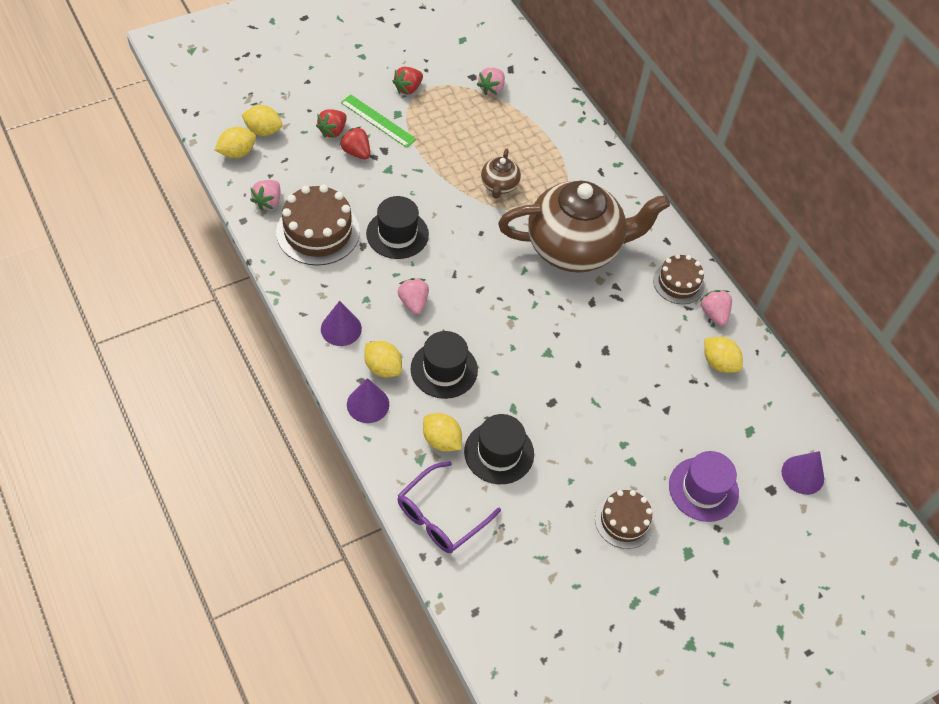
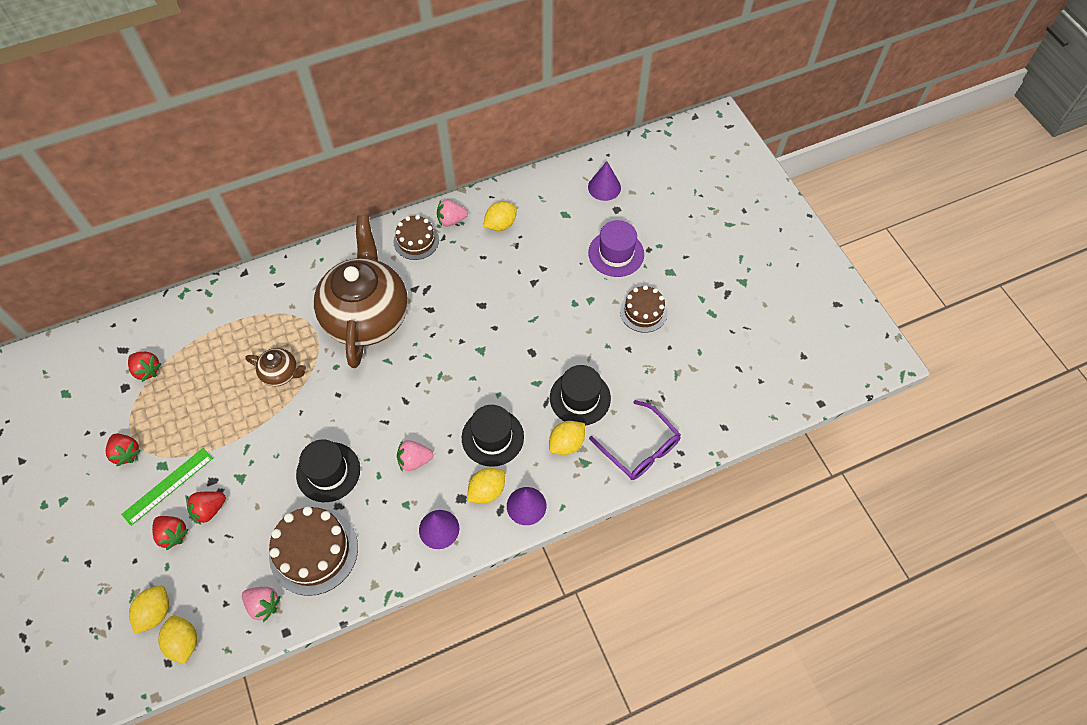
camera: 80 degrees left, 5 degrees up
(491, 89) = (147, 370): pink strawberry -> red strawberry

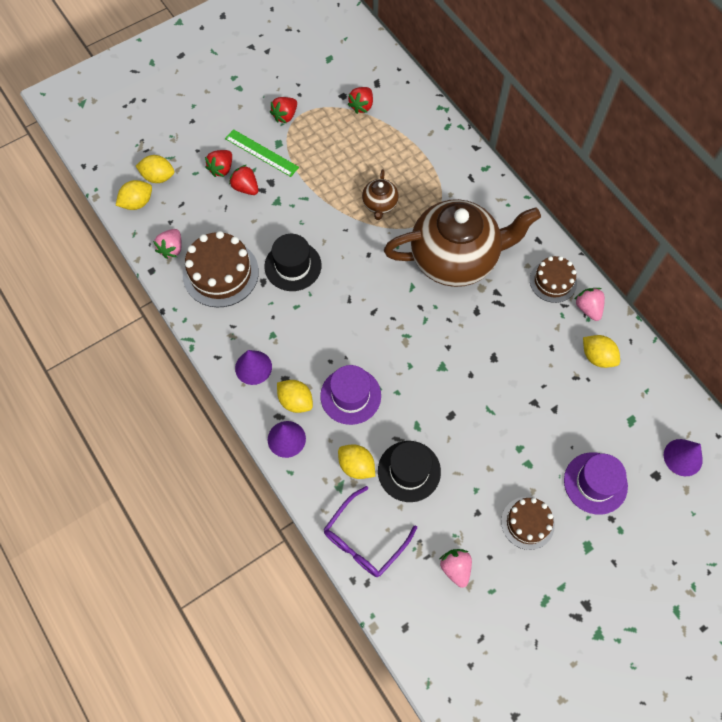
camera: 80 degrees right, 5 degrees up
(414, 460) = (315, 333): pink strawberry -> pink strawberry (455, 568)
(492, 437) = (350, 396): black hat -> purple hat

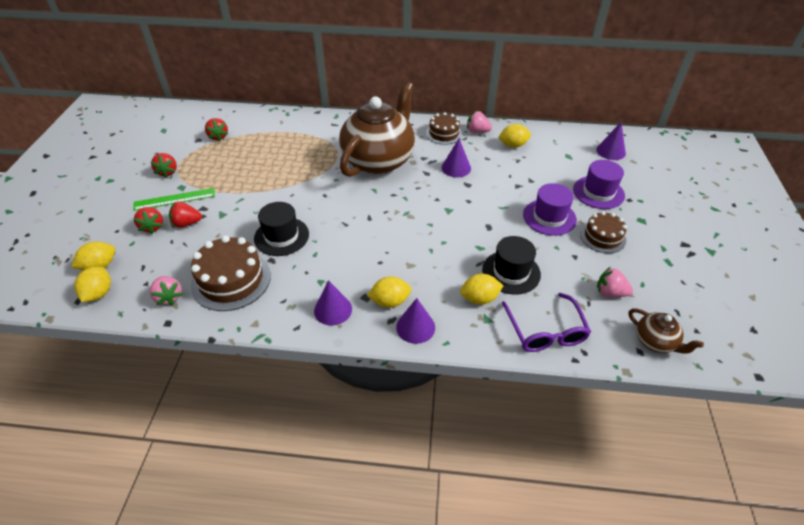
camera: 50 degrees left, 20 degrees down
(350, 396) = (419, 267): purple hat -> purple hat (549, 217)
(379, 204) = (297, 169): brown teapot -> brown teapot (655, 342)
(509, 331) = (456, 168): none -> purple cone

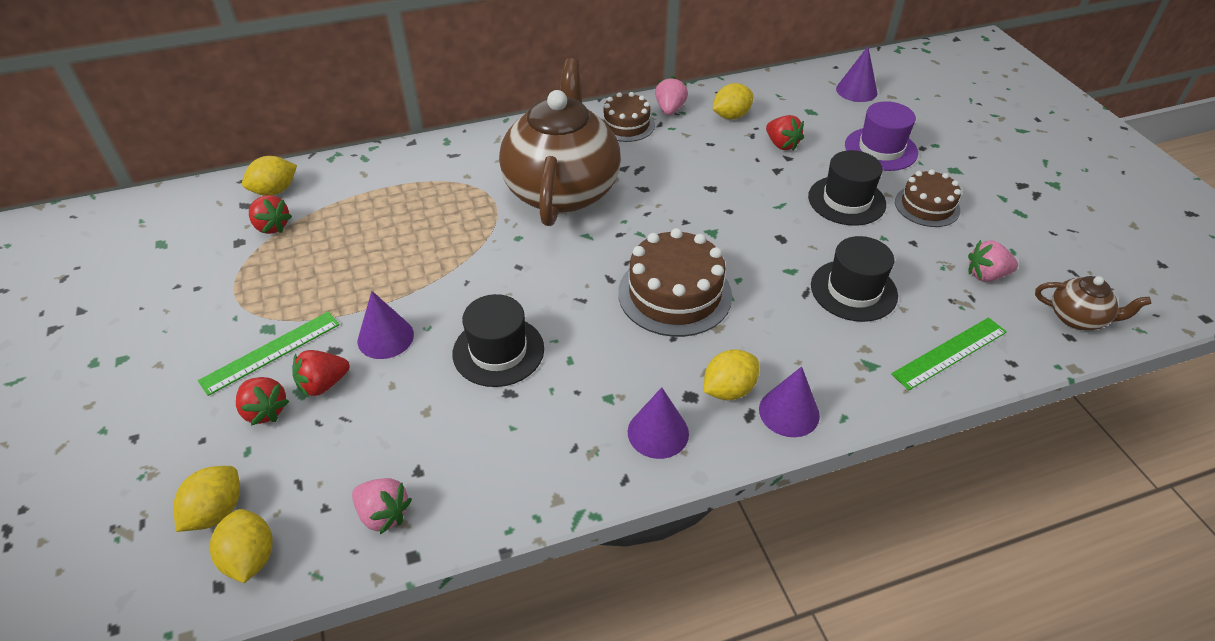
camera: 25 degrees left, 0 degrees up
(168, 172) = (223, 311): red strawberry -> red strawberry (781, 144)
(231, 280) = (468, 447): brown cake -> brown cake (674, 294)
(456, 168) = (679, 169): purple cone -> purple cone (385, 337)
(477, 131) = (670, 109): pink strawberry -> pink strawberry turned 105 degrees clockwise
(479, 298) = (841, 341): yellow lemon -> yellow lemon (275, 191)
(545, 330) = (949, 353): purple glasses -> green ruler
(549, 217) = (846, 200): purple hat -> black hat

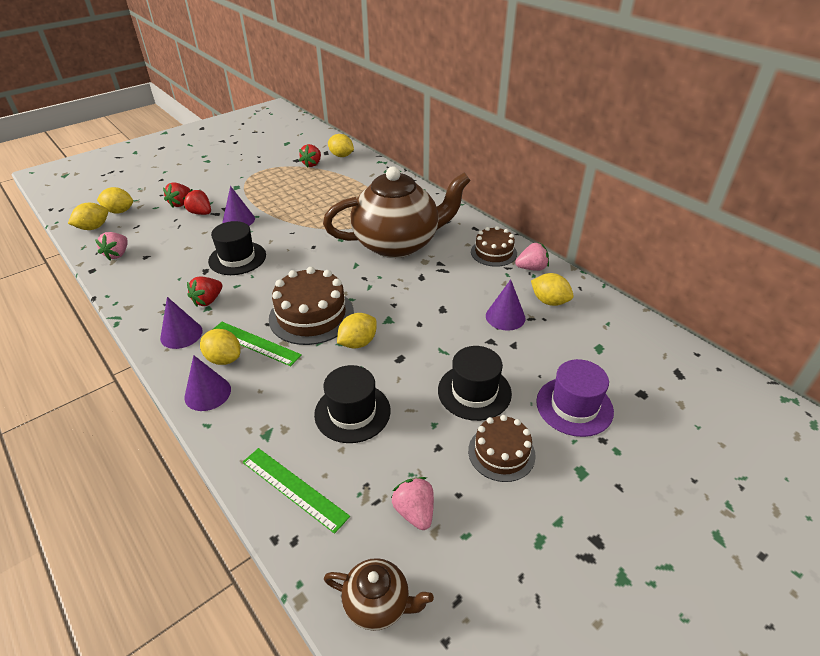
camera: 70 degrees right, 5 degrees down
(271, 352) = (220, 193): green ruler -> green ruler (255, 343)
(743, 264) = (358, 343): none -> yellow lemon
(781, 144) = (530, 338): red strawberry -> red strawberry (208, 300)
(856, 90) = (666, 375): purple cone -> purple cone (505, 317)
(1077, 318) = (378, 604): brown teapot -> brown teapot turned 75 degrees counterclockwise

